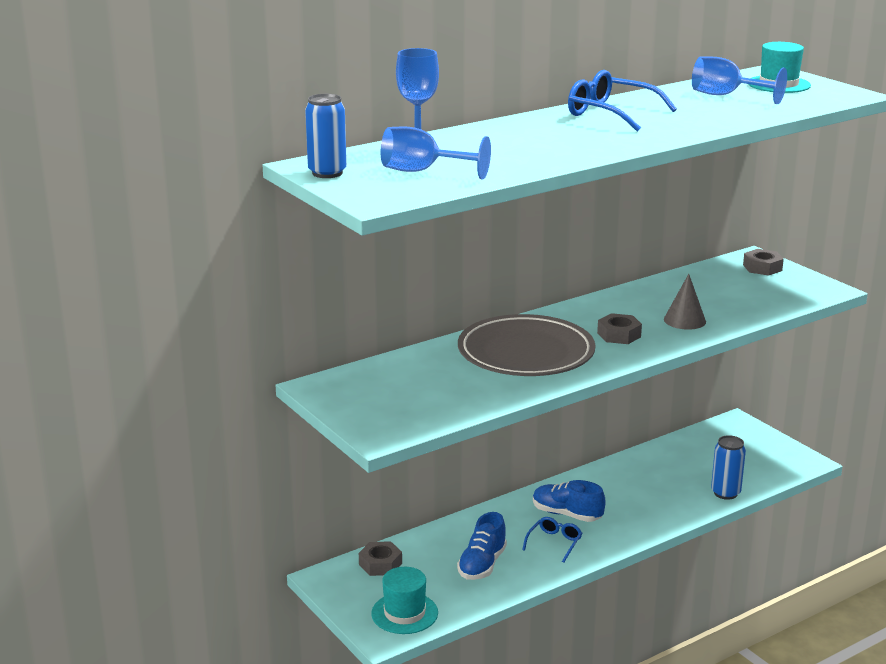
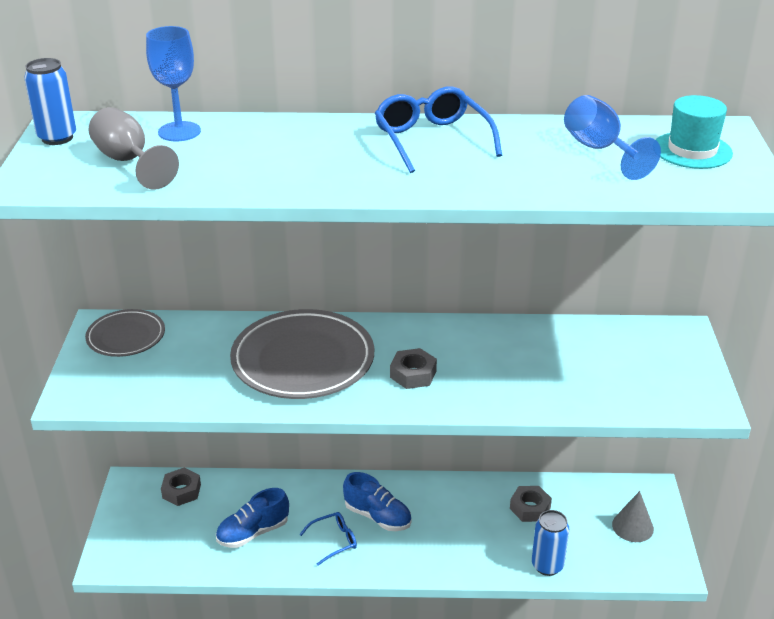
camera: 35 degrees right, 10 degrees up
(355, 386) = (126, 337): none -> grey plate
(404, 613) = (145, 548): turquoise hat -> none
(422, 171) = (128, 162): blue goblet -> grey goblet
(566, 514) = (378, 516): blue shoe -> blue shoe turned 150 degrees clockwise
(684, 320) = (499, 383): grey cone -> grey cone (632, 526)
(762, 268) = (674, 348): grey nut -> grey nut (530, 508)

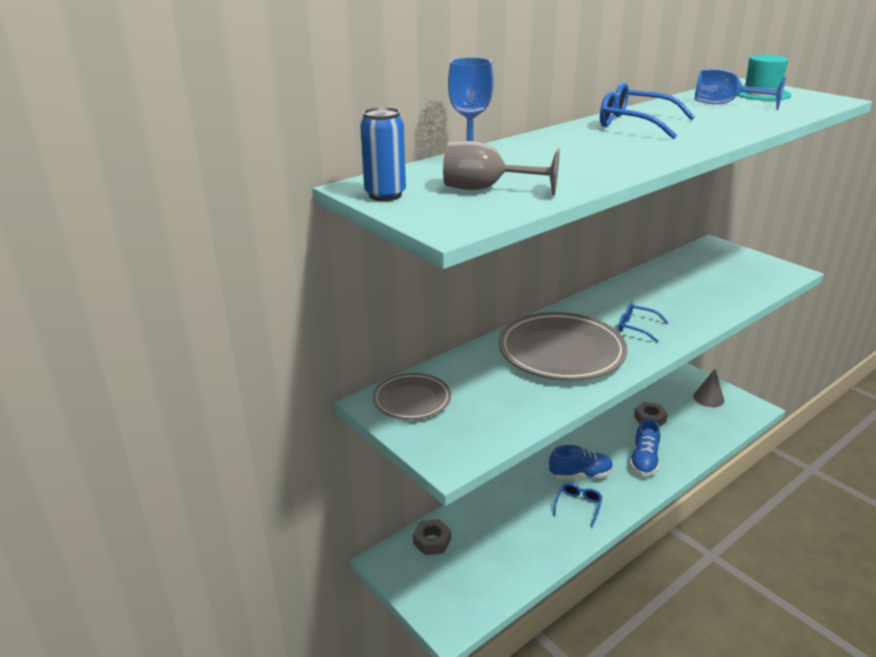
camera: 40 degrees left, 5 degrees down
(253, 532) = (521, 535): blue shoe -> blue shoe (644, 461)
(413, 374) = (636, 327): grey nut -> blue glasses
(547, 565) = (703, 443): blue can -> none

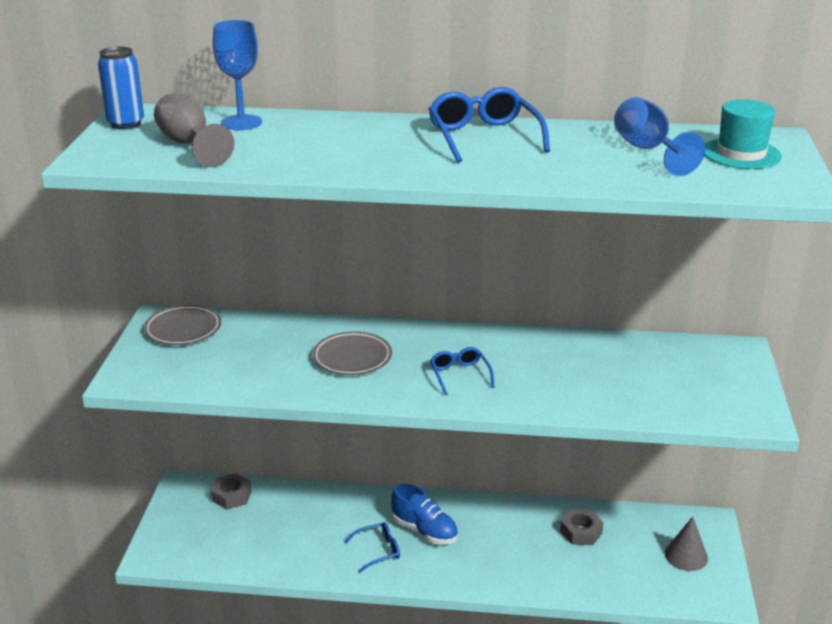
camera: 45 degrees right, 0 degrees up
(561, 352) = (352, 358): grey plate -> grey plate, size x0.56
(644, 461) = (503, 560): blue shoe -> none

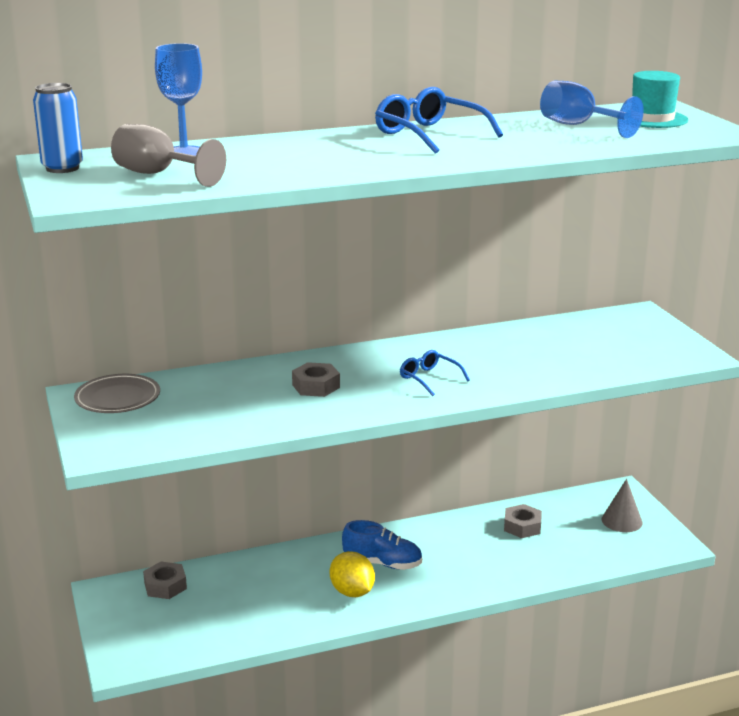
camera: 25 degrees left, 5 degrees down
(352, 358) = (316, 386): grey plate -> grey nut
(378, 551) = (352, 592): blue glasses -> yellow lemon

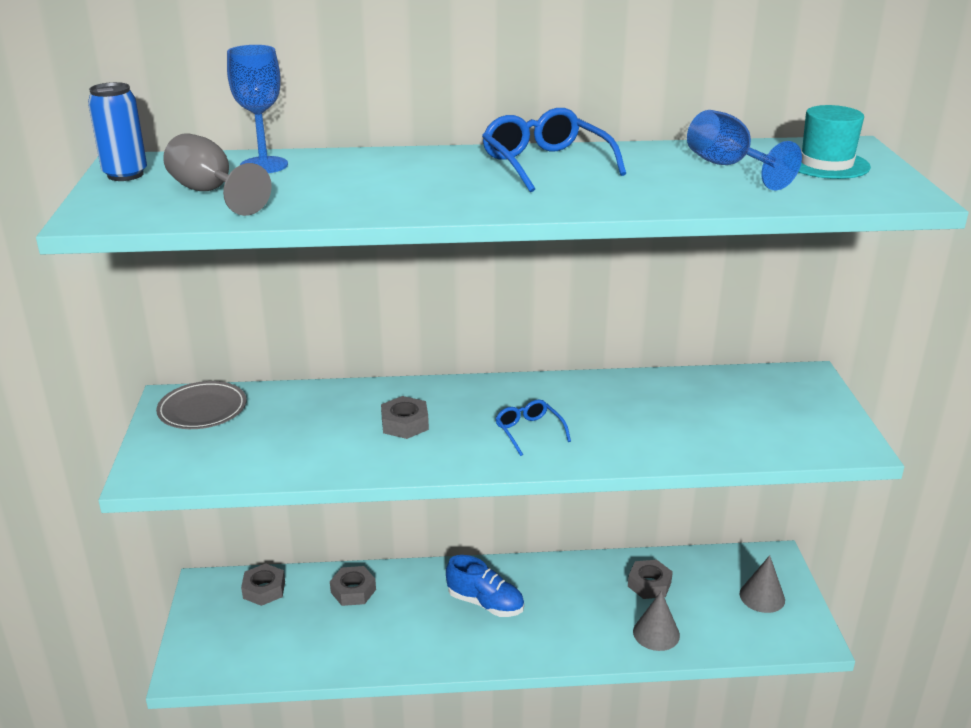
camera: 15 degrees right, 5 degrees up
(253, 573) = (353, 591): none -> grey nut
(352, 592) = (441, 632): yellow lemon -> none
(544, 562) = (656, 633): none -> grey cone

